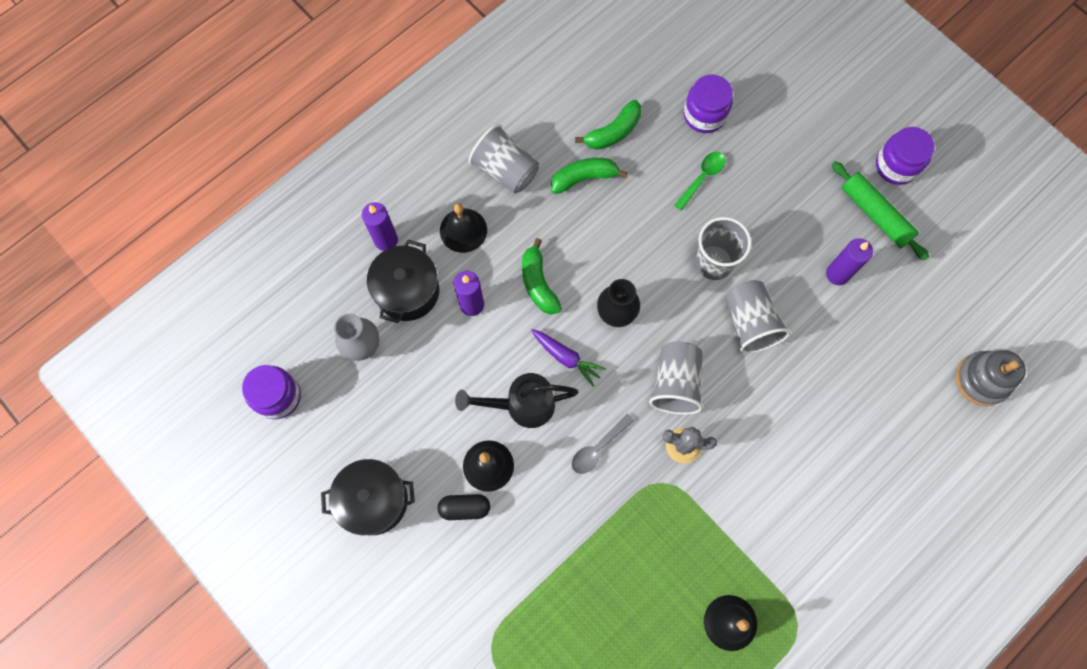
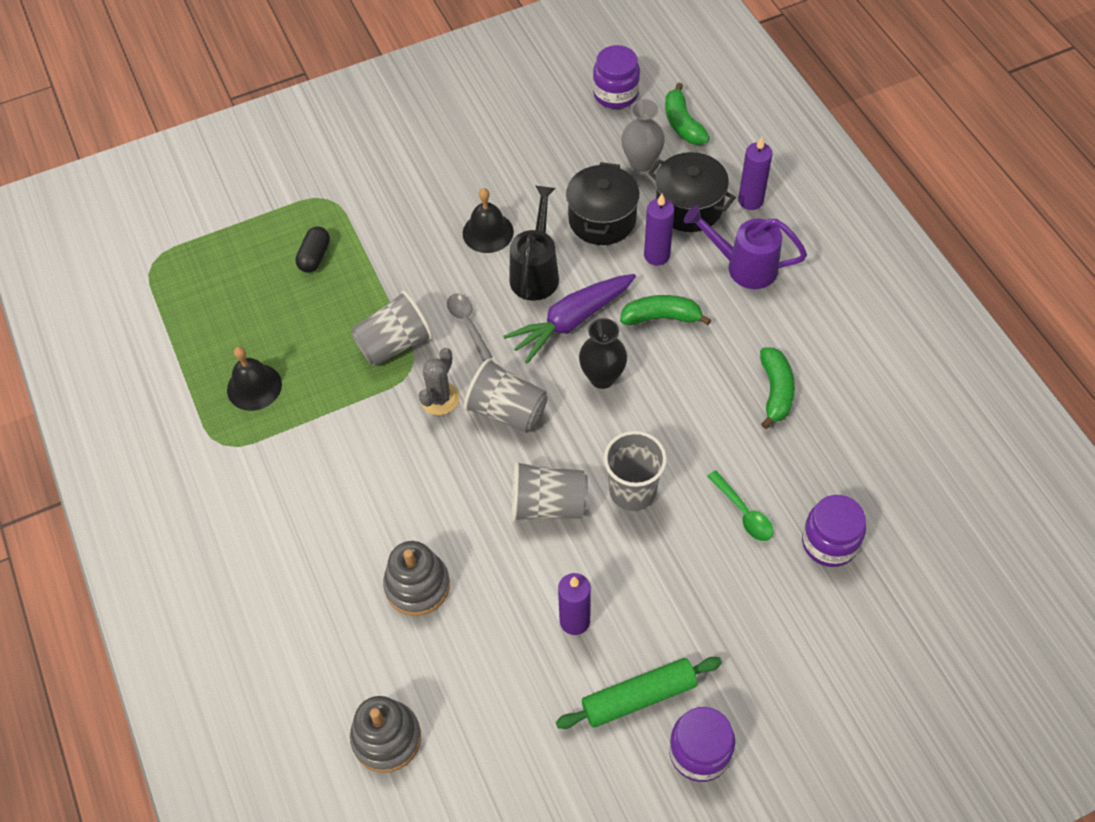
camera: 110 degrees right, 15 degrees down
(374, 500) = (492, 143): black pot -> black pot (602, 219)
(463, 230) = (743, 266): black bell -> purple watering can
(465, 508) = (456, 206): black capsule -> black capsule (314, 256)
(505, 170) = (805, 320): grey cup -> grey cup (394, 344)
(566, 357) = (571, 321): purple carrot -> purple carrot, size x1.64
(613, 132) = (828, 436): green banana -> green banana (682, 124)
(857, 401) = (417, 585): none -> grey stacking toy

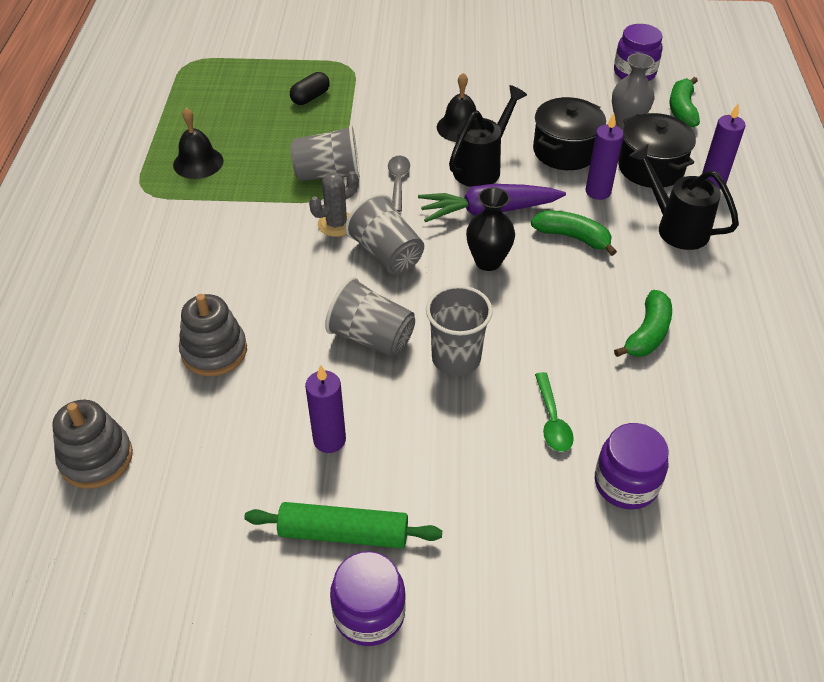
camera: 25 degrees right, 10 degrees down
(743, 266) = (675, 227): purple watering can -> black watering can

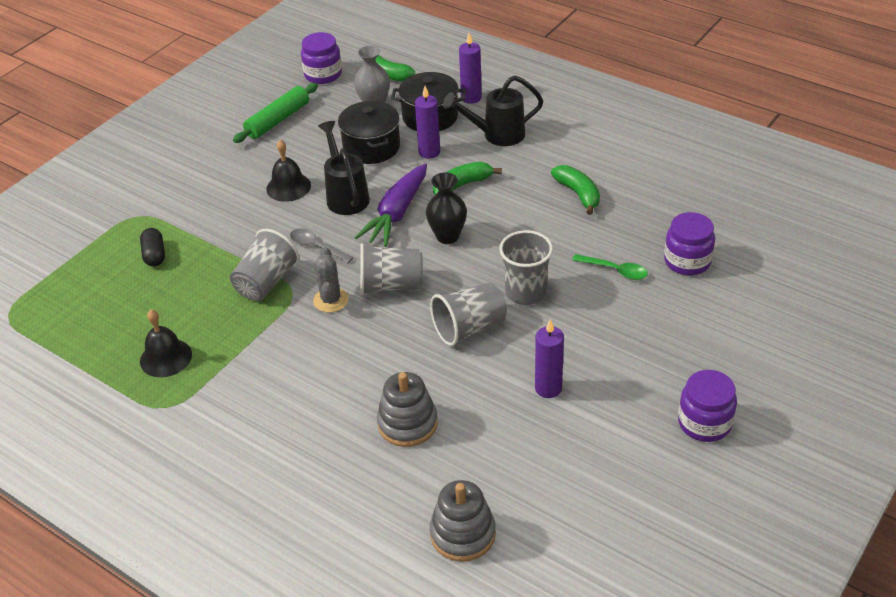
camera: 55 degrees left, 5 degrees down
(344, 533) = (633, 411): green rolling pin -> green rolling pin (278, 120)

